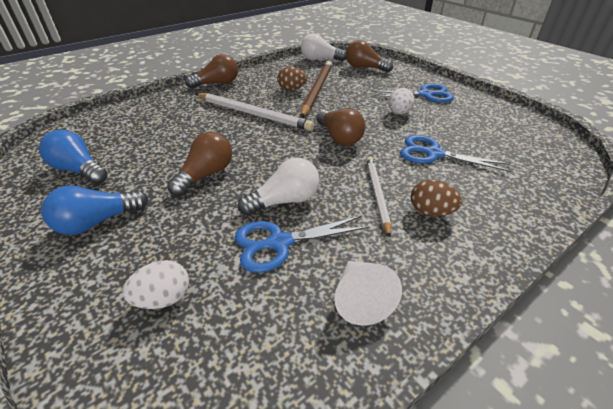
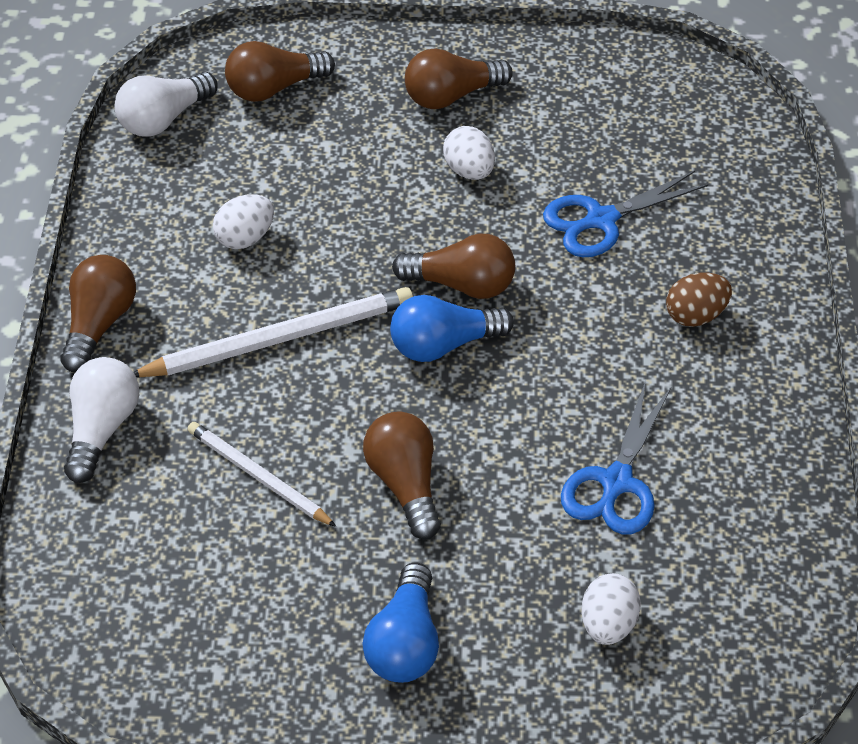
camera: 50 degrees left, 10 degrees up
(79, 170) = (238, 628): blue light bulb -> blue light bulb (444, 344)
(285, 201) = (546, 433): white light bulb -> white light bulb (102, 429)
(292, 89) = (245, 238): brown egg -> white egg
(317, 89) = (284, 207): brown pencil -> none
(360, 299) = (752, 465): white cone -> none
(377, 194) = (620, 338): white pencil -> white pencil (258, 476)
(425, 94) = (451, 96): blue scissors -> brown light bulb

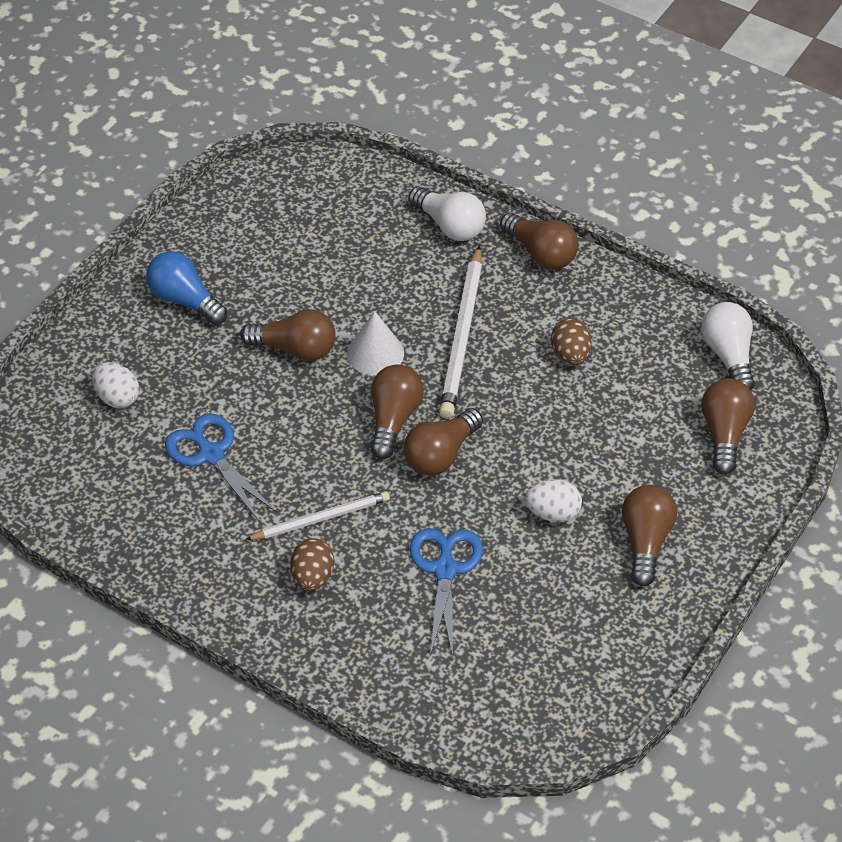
camera: 120 degrees right, 0 degrees up
(245, 238) = (570, 355): white egg -> brown egg
(258, 476) = (356, 283): white pencil -> white pencil (321, 518)
(359, 405) = (375, 353): none -> white cone
(444, 344) = (393, 419): blue light bulb -> brown light bulb

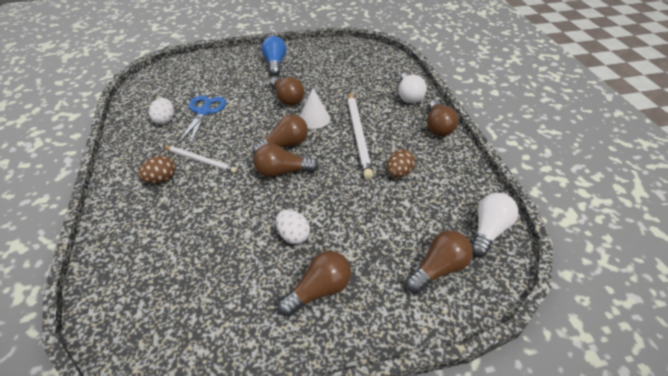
camera: 45 degrees right, 5 degrees down
(117, 397) = (207, 76): white egg -> white egg (165, 120)
(445, 569) = (211, 220): blue scissors -> none
(462, 336) = (358, 135): white pencil -> white pencil turned 60 degrees counterclockwise

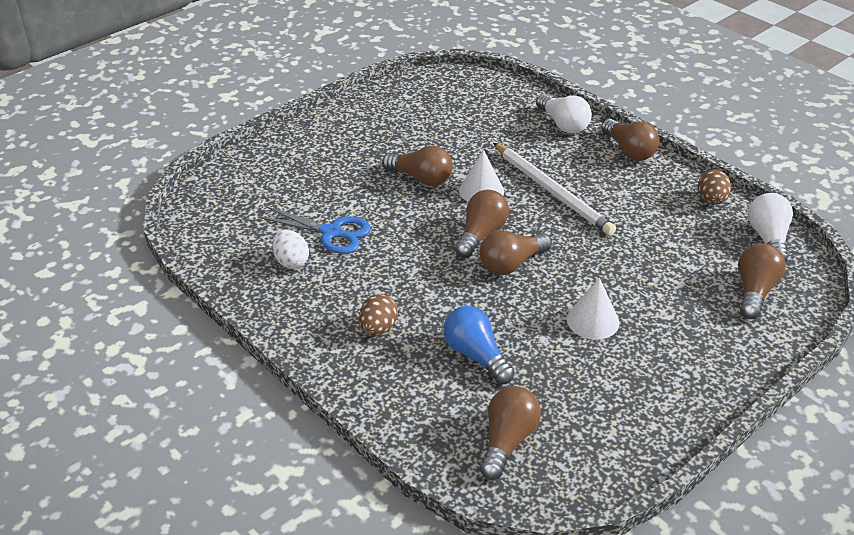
camera: 30 degrees left, 5 degrees down
(200, 160) = (400, 289): white pencil -> none
(204, 112) = (331, 232): blue scissors -> blue scissors turned 135 degrees clockwise
(275, 63) = (352, 137): blue light bulb -> blue light bulb (476, 355)
(293, 235) = (593, 321): white egg -> white cone
(319, 290) = (668, 356): brown light bulb -> brown light bulb (507, 441)
(399, 173) = (636, 217): brown egg -> brown egg (711, 200)

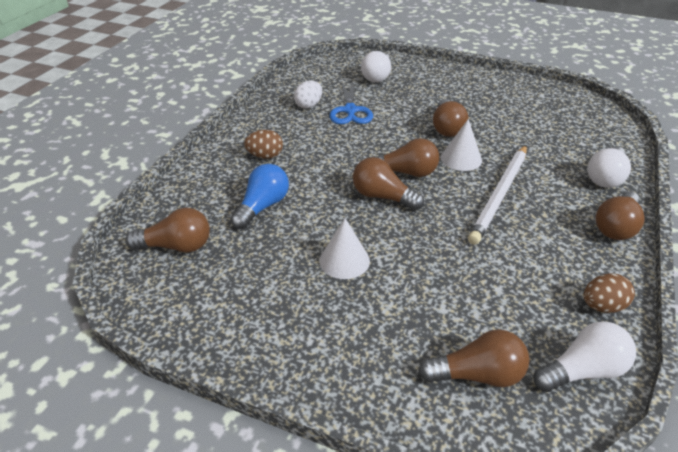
camera: 65 degrees right, 0 degrees up
(269, 186) = (377, 76): none -> white light bulb

